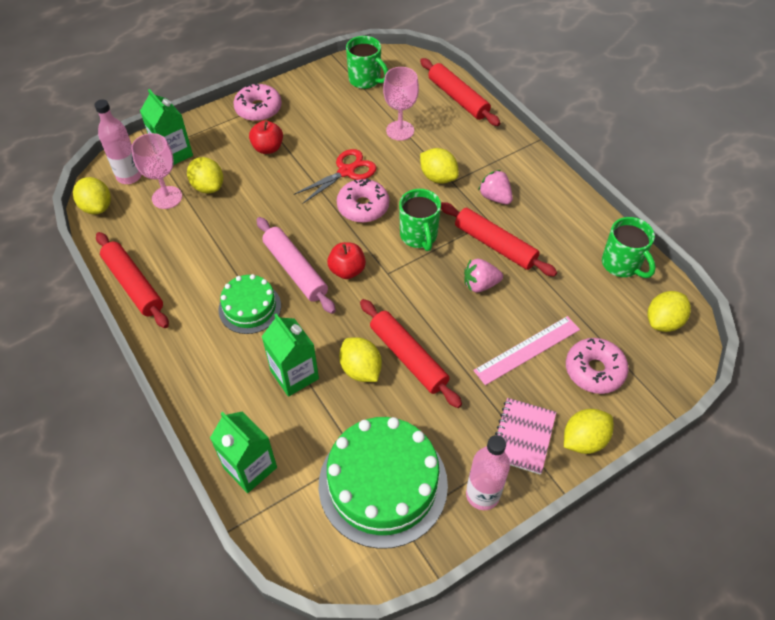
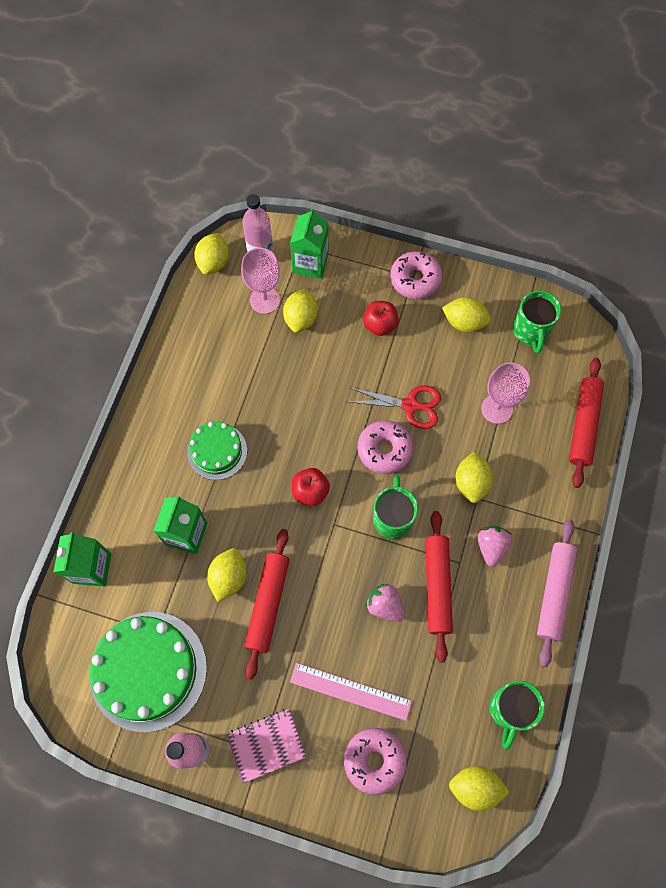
camera: 50 degrees right, 15 degrees up
(134, 285) = (169, 354): red rolling pin -> none
(295, 270) = (278, 453): pink rolling pin -> pink rolling pin (554, 593)
(419, 236) = (392, 518): green mug -> green mug turned 150 degrees clockwise
(583, 440) = (300, 796): yellow lemon -> yellow lemon (464, 322)

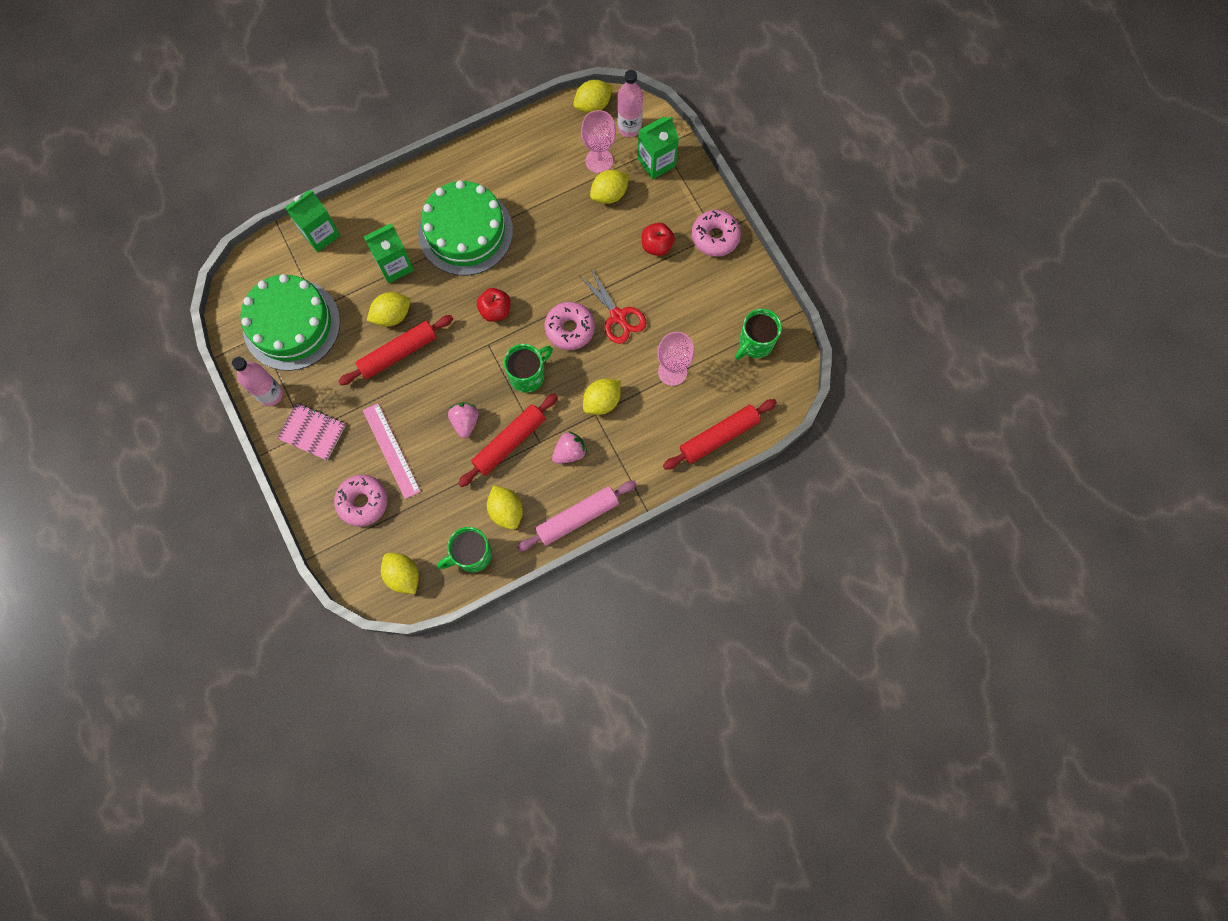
camera: 45 degrees right, 5 degrees up
(217, 451) = (465, 232): green cake -> green cake, size x1.79
(464, 322) = (716, 296): yellow lemon -> yellow lemon (506, 511)

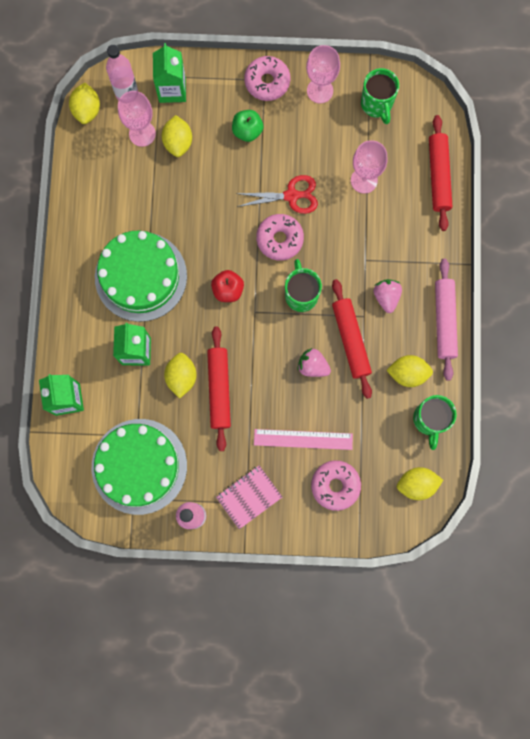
camera: 60 degrees left, 5 degrees up
(602, 401) = (357, 248): yellow lemon -> none
(657, 246) = (247, 131): red apple -> green apple
(736, 286) = (320, 91): none -> pink goblet

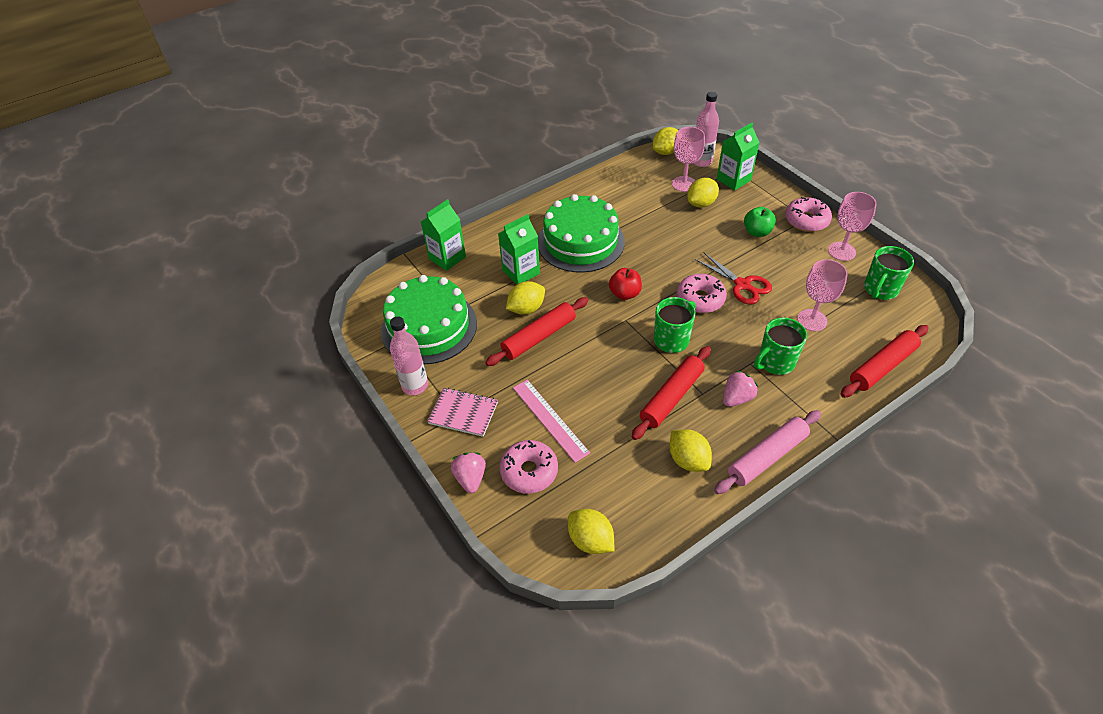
camera: 55 degrees right, 30 degrees down
(312, 366) = (621, 385): pink strawberry -> pink strawberry (470, 478)
(429, 420) = (663, 508): green mug -> green mug (775, 362)

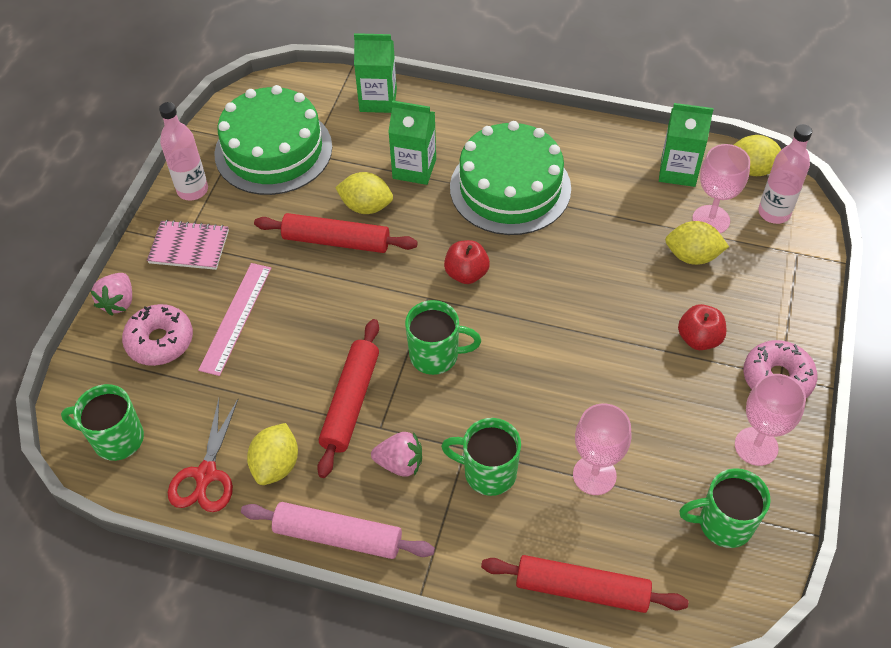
camera: 50 degrees right, 5 degrees up
(463, 413) = (189, 247): pink notebook -> pink notebook turned 60 degrees counterclockwise
(470, 478) = (118, 302): pink strawberry -> pink strawberry turned 150 degrees clockwise
(590, 540) = (116, 439): yellow lemon -> green mug
(671, 397) = (350, 402): red rolling pin -> red rolling pin turned 75 degrees counterclockwise
(700, 299) = (524, 346): pink donut -> none
(733, 180) = (774, 262): green carton -> green carton (678, 171)
(742, 285) = (587, 374): red scissors -> red scissors (205, 475)
(757, 232) = (699, 339): green apple -> red apple

